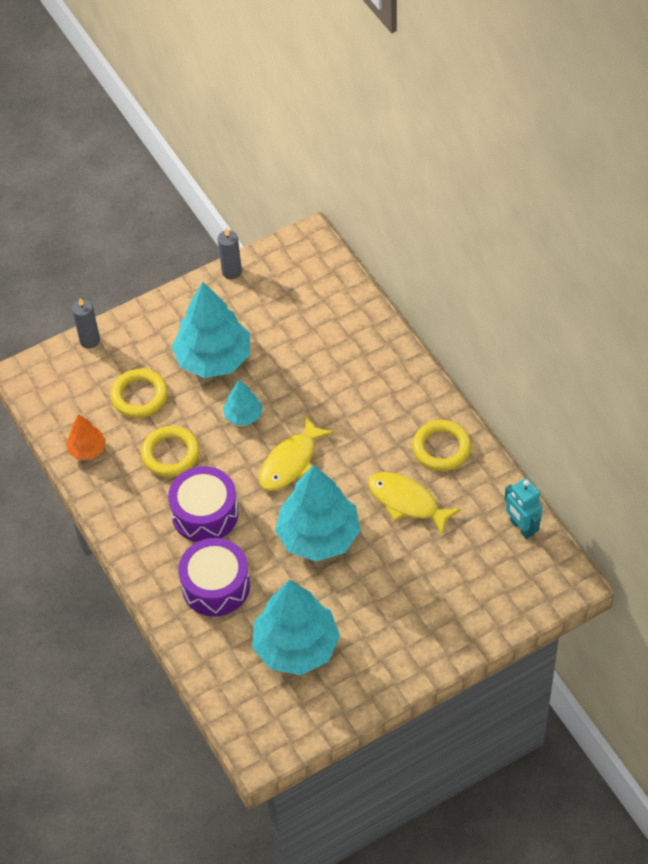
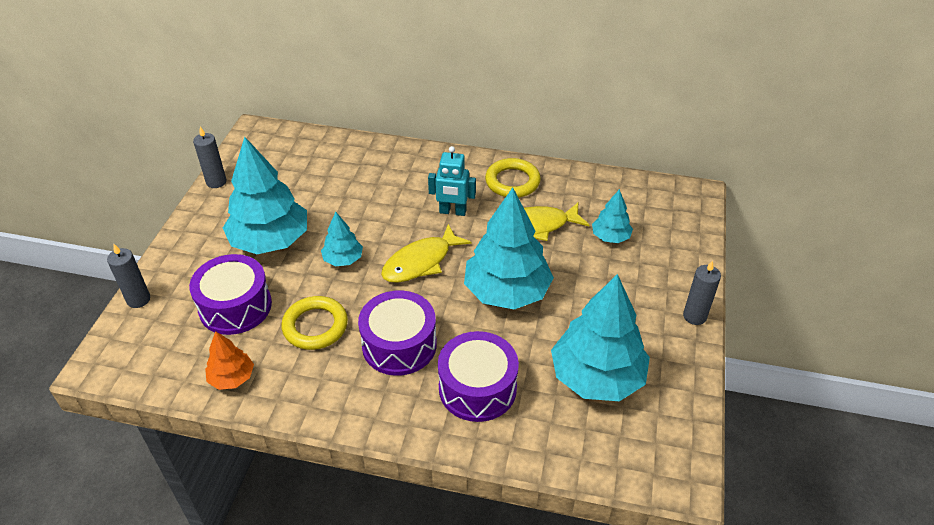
camera: 50 degrees left, 10 degrees down
(139, 396) = (235, 306): yellow ring -> purple drum
(291, 462) = (421, 262): yellow fish -> yellow fish turned 60 degrees clockwise
(419, 668) = (694, 316): none -> grey candle
(449, 558) = (610, 237): none -> turquoise tree
(521, 527) = (625, 188): turquoise robot -> turquoise robot (452, 212)

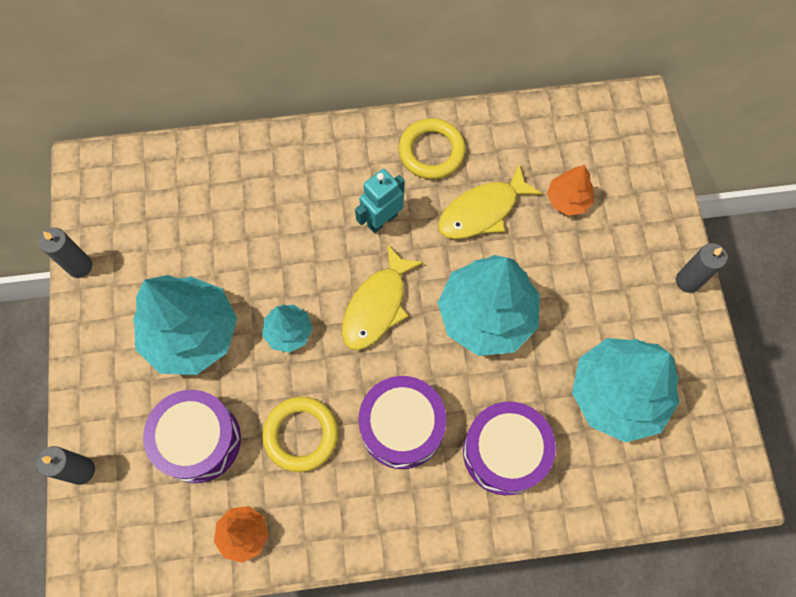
camera: 20 degrees left, 25 degrees up
(452, 212) = (382, 220): turquoise robot -> turquoise robot turned 150 degrees clockwise
(610, 237) = (568, 200): turquoise tree -> orange tree

